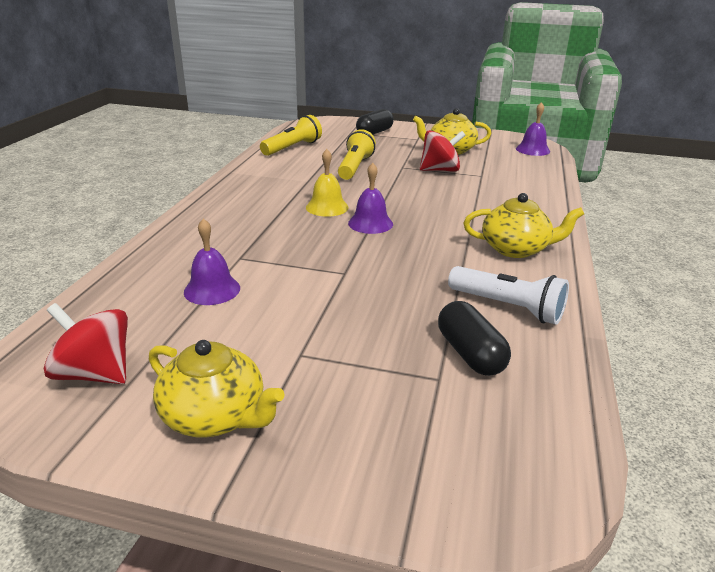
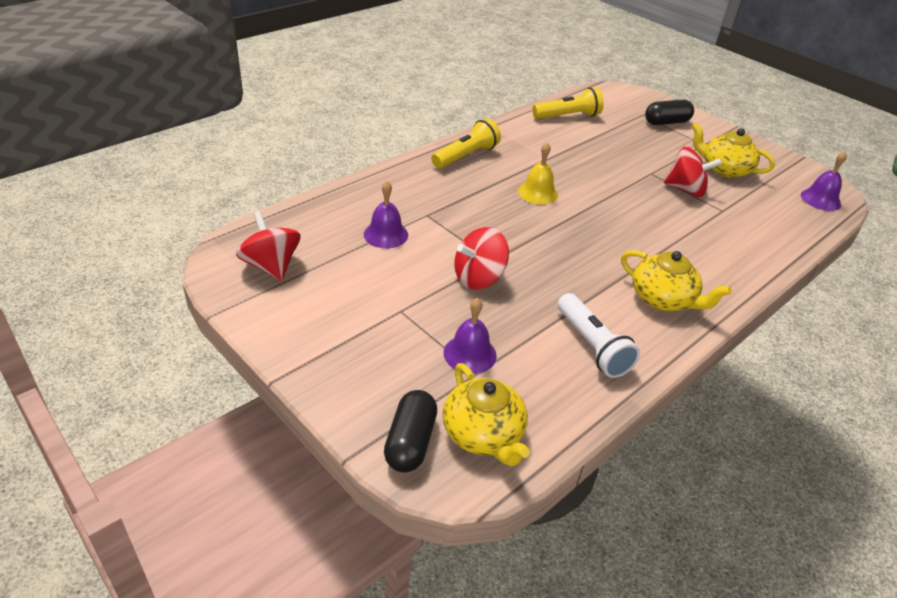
camera: 30 degrees right, 10 degrees up
(215, 416) = (315, 327): yellow teapot -> yellow teapot (483, 434)
(347, 292) = (478, 278): none -> red spinning top
(355, 167) = (605, 158): yellow flashlight -> yellow flashlight (466, 156)
(370, 223) = (559, 223): purple bell -> purple bell (470, 354)
(470, 353) = (519, 367): black capsule -> black capsule (410, 442)

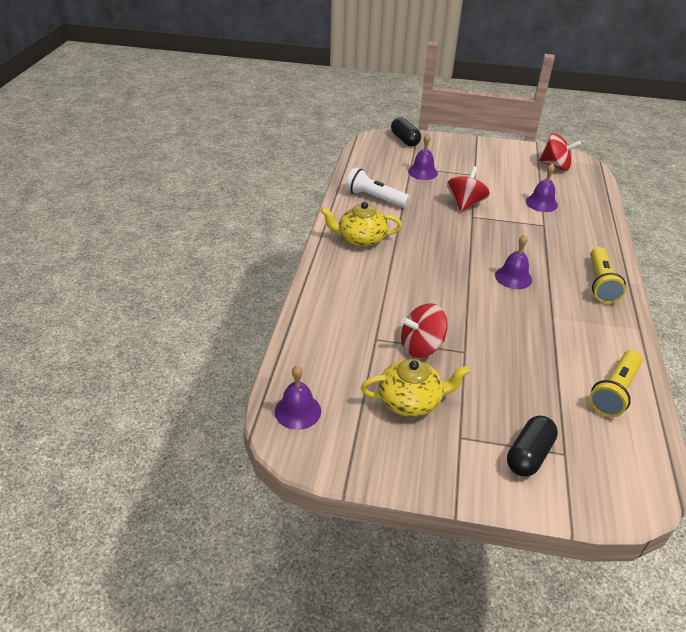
camera: 145 degrees right, 0 degrees up
(483, 434) = (382, 151): yellow teapot -> none
(537, 193) = (513, 277): yellow bell -> purple bell

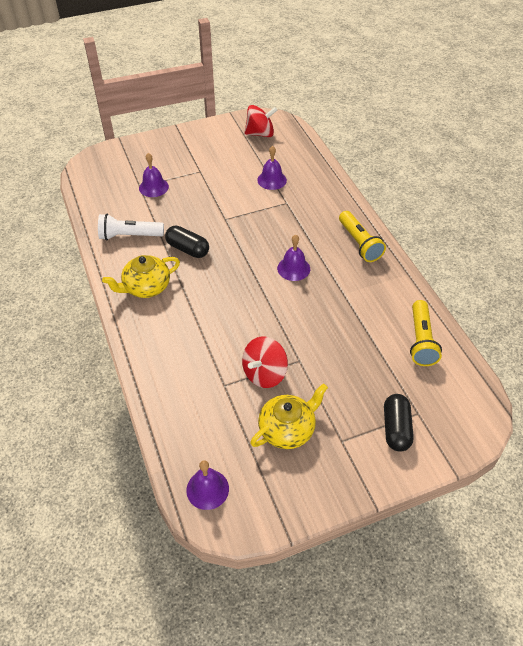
camera: 30 degrees left, 10 degrees up
(404, 140) = (114, 155): black capsule -> black capsule (188, 249)
(465, 204) = (211, 208): red spinning top -> none

